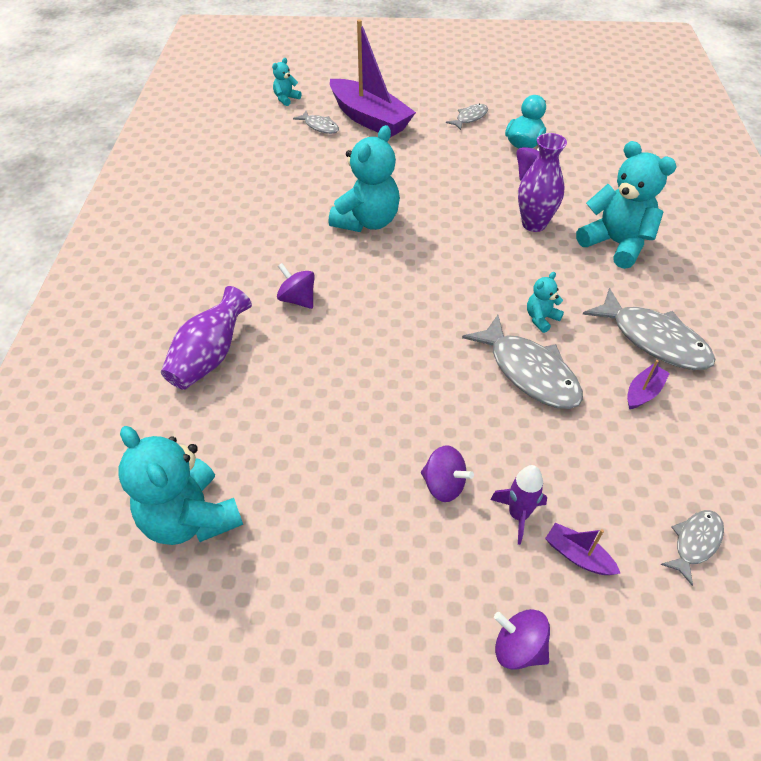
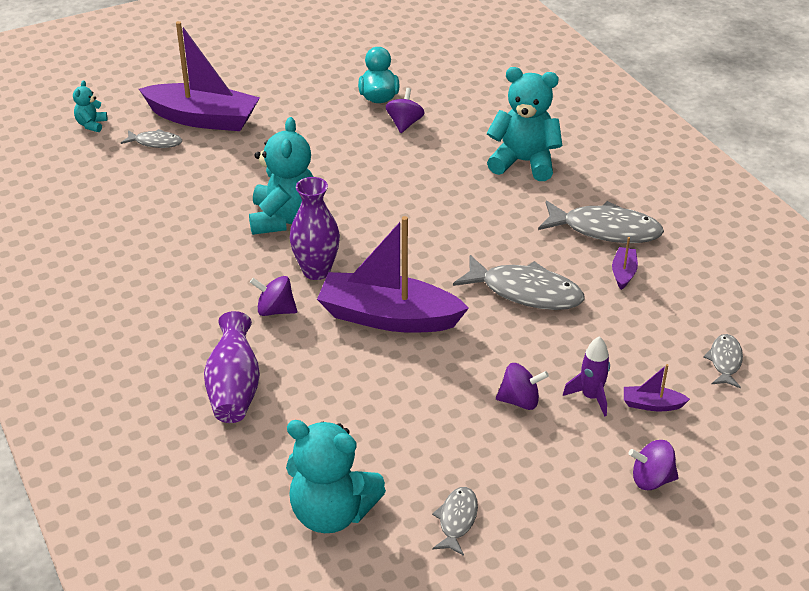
camera: 30 degrees left, 10 degrees down
(385, 345) = (388, 317): none -> purple boat
(470, 118) = (306, 87): grey fish -> grey fish (457, 520)
(534, 224) = (441, 169): purple vase -> purple vase (316, 271)
(541, 318) = (505, 246): turquoise teddy bear -> none

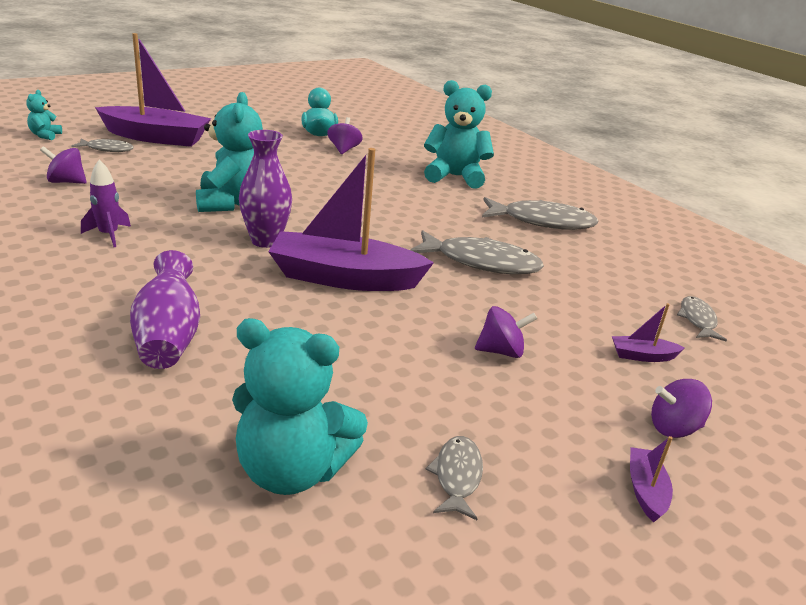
camera: 10 degrees left, 10 degrees down
(275, 310) = (221, 270): purple spinning top -> purple spinning top (66, 182)
(591, 397) = (576, 348): purple rocket -> purple rocket (109, 235)
(623, 273) = (570, 251): purple boat -> purple boat (645, 491)

